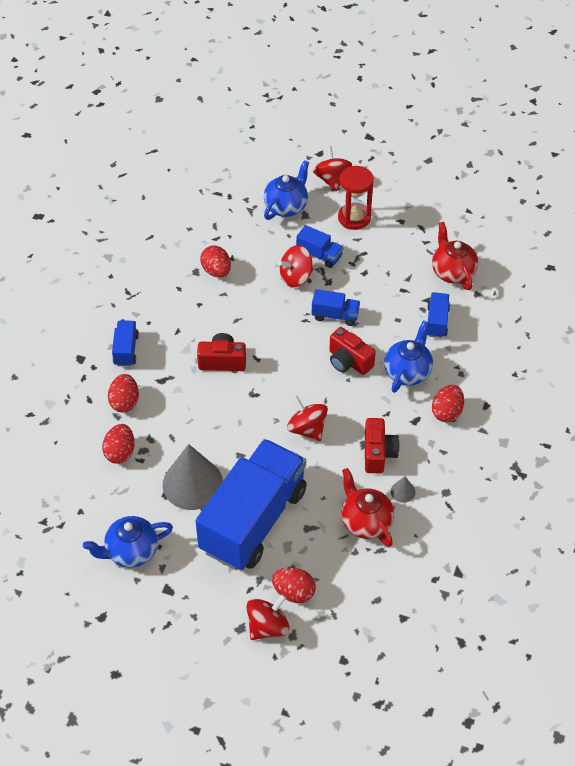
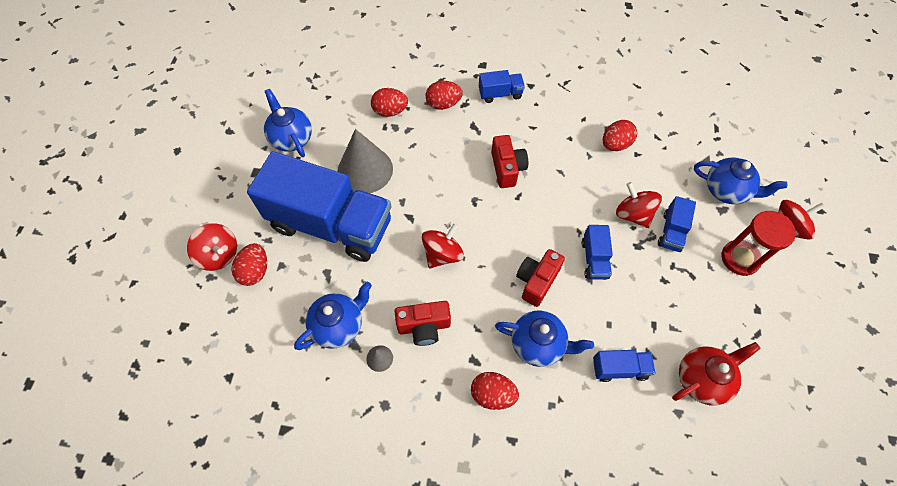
camera: 80 degrees right, 10 degrees up
(365, 522) = (338, 325): red teapot -> blue teapot

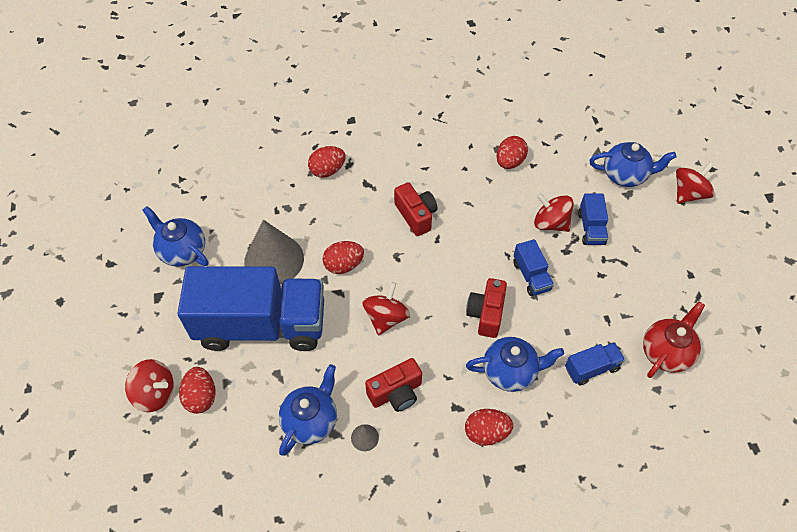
camera: 20 degrees left, 5 degrees down
(390, 111) = (275, 193): red egg -> red egg (343, 265)
(500, 94) = (380, 144): blue truck -> none
(740, 258) = (659, 234): red hourglass -> none

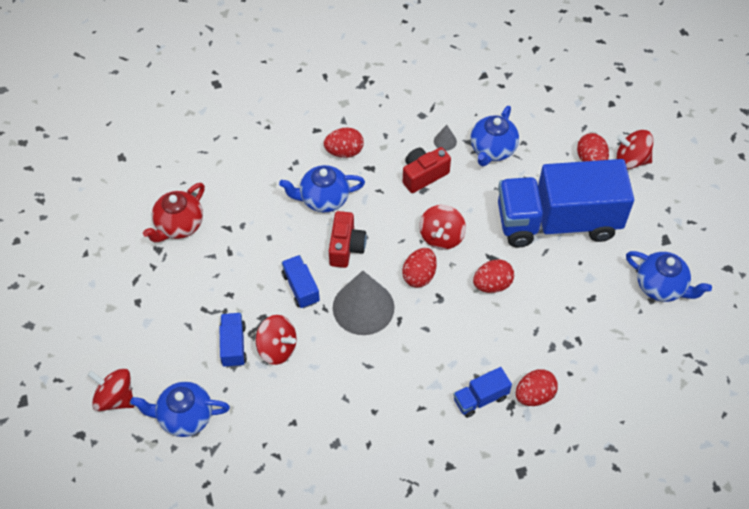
camera: 175 degrees right, 0 degrees up
(274, 259) = (564, 285): grey cone -> grey cone (363, 307)
(416, 215) = (425, 345): red camera -> none
(509, 162) = (321, 424): red egg -> red egg (419, 275)
(591, 368) = (250, 207): blue truck -> blue truck (480, 398)
(689, 193) = (115, 398): red spinning top -> red spinning top turned 75 degrees clockwise

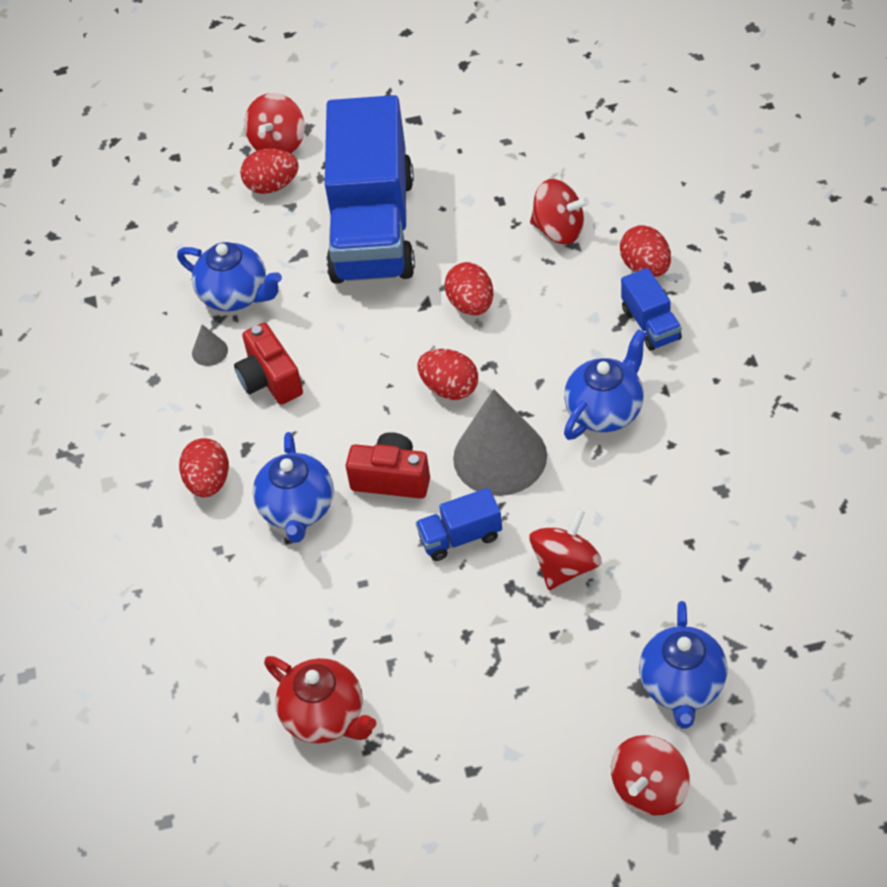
camera: 80 degrees left, 5 degrees down
(233, 345) = (559, 625): blue truck -> none
(441, 237) = (384, 360): red spinning top -> red spinning top (559, 230)
(661, 286) = (486, 130): blue teapot -> blue teapot (605, 410)

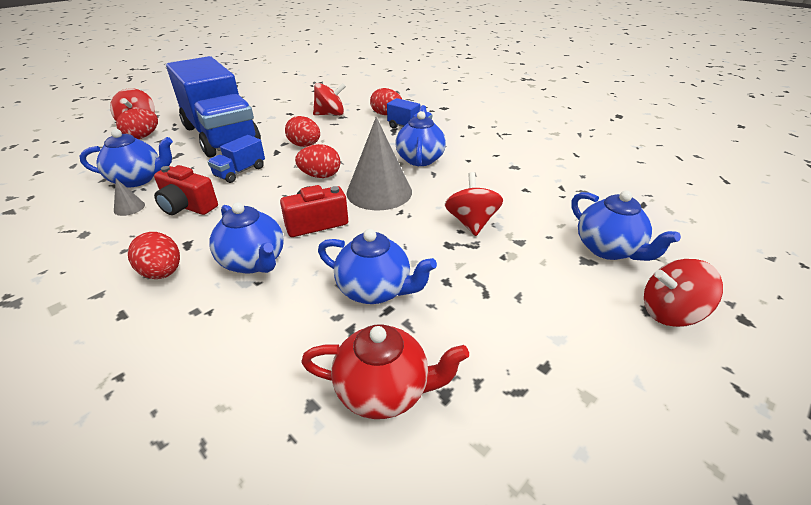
camera: 40 degrees left, 15 degrees down
(389, 609) = (375, 290): none -> blue teapot
(460, 537) = (390, 233): blue truck -> blue truck (240, 172)
(650, 789) = (670, 312): red spinning top -> red spinning top turned 90 degrees clockwise

